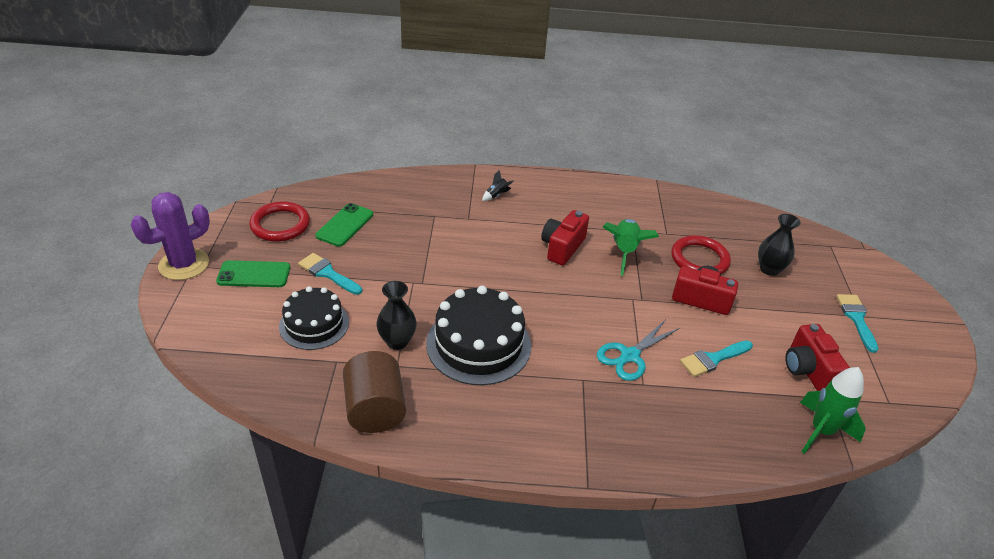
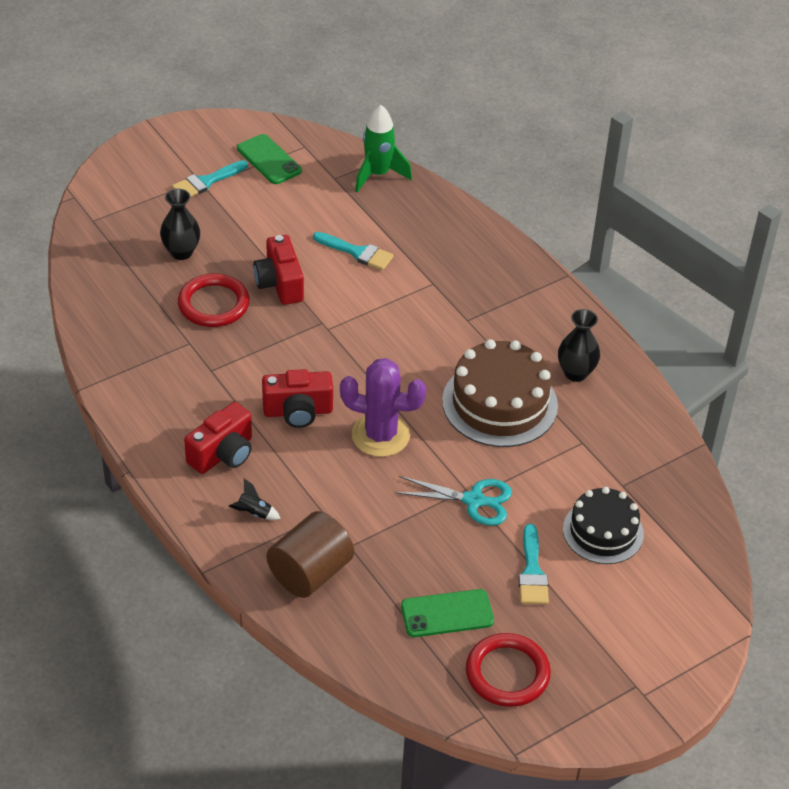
camera: 125 degrees left, 5 degrees up
(184, 264) = (650, 704): purple cactus -> purple cactus (380, 435)
(254, 274) = (598, 631): green phone -> green phone (269, 160)
(375, 409) = (638, 427): brown cylinder -> brown cylinder (310, 573)
(397, 341) = (557, 459): black vase -> black vase (576, 373)
(478, 344) = (500, 403): black cake -> brown cake
(624, 252) = (257, 362): green rocket -> none
(629, 356) = (408, 303): turquoise scissors -> turquoise scissors (473, 500)
(808, 370) = (311, 196): red camera -> red camera (223, 454)

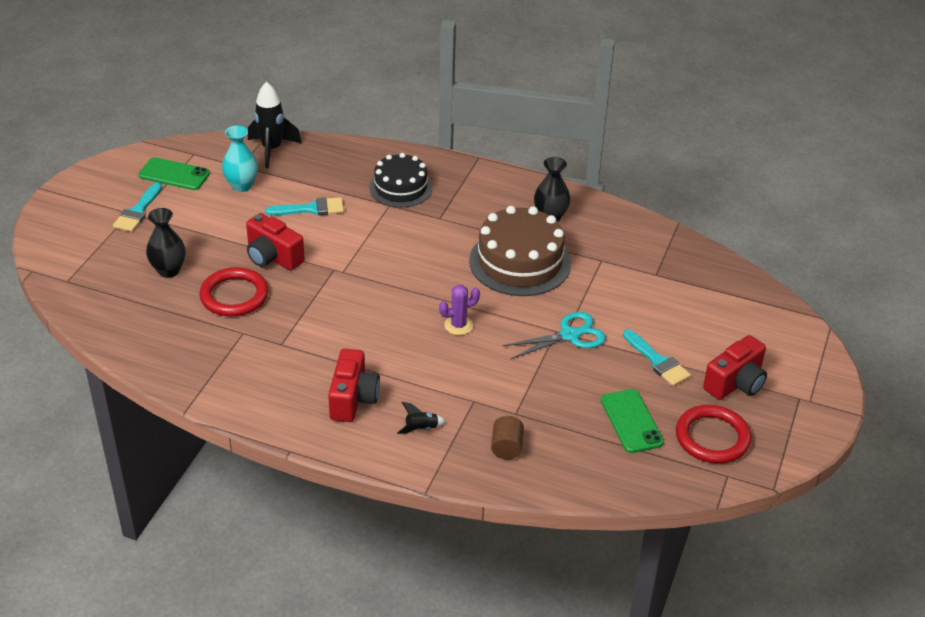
camera: 35 degrees left, 5 degrees down
(298, 411) = (380, 340): red camera -> red camera (735, 383)
(310, 573) = (506, 447): brown cylinder -> brown cylinder, size x0.53
(317, 199) = (241, 186): none -> turquoise vase
(378, 175) = (272, 149): green rocket -> black rocket
(380, 435) = (458, 325): purple cactus -> purple cactus, size x0.55
(447, 614) = (631, 421): green phone -> green phone turned 60 degrees counterclockwise
(603, 531) = (675, 310): black cake -> black cake (400, 188)

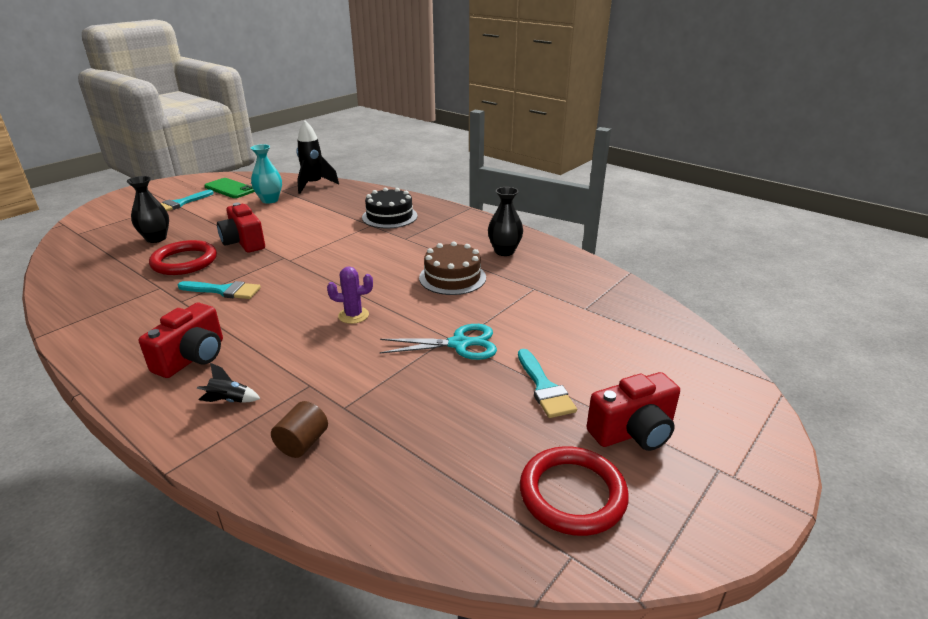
camera: 20 degrees right, 10 degrees down
(311, 209) = (306, 219): turquoise brush -> turquoise brush (224, 291)
(520, 262) = (452, 277): brown cake -> brown cake, size x0.66
(631, 421) = (474, 447): green phone -> none

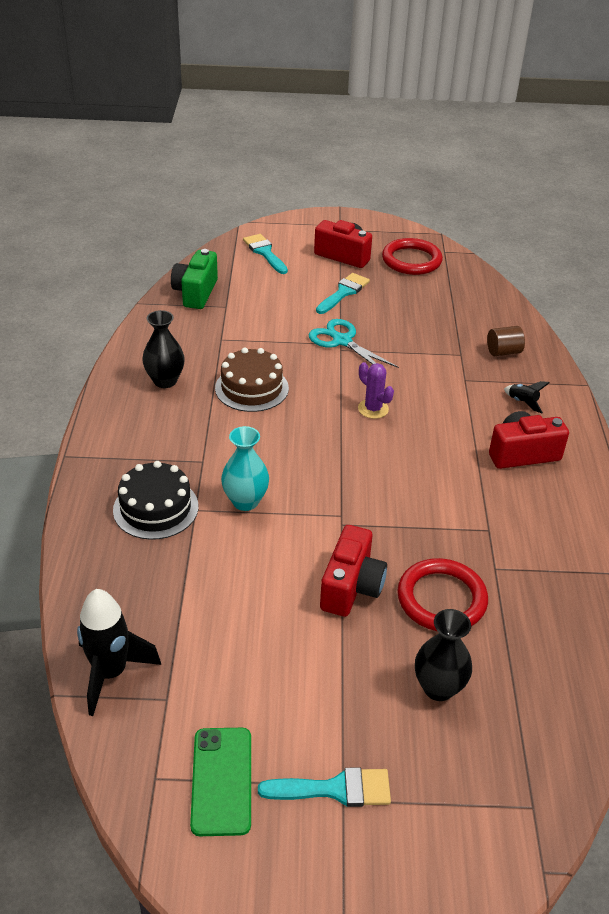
camera: 130 degrees left, 10 degrees up
(224, 291) = (441, 515): turquoise brush -> turquoise brush (265, 252)
(270, 200) = (216, 677): turquoise vase -> turquoise vase (245, 501)
(624, 302) = (195, 293): none -> green camera

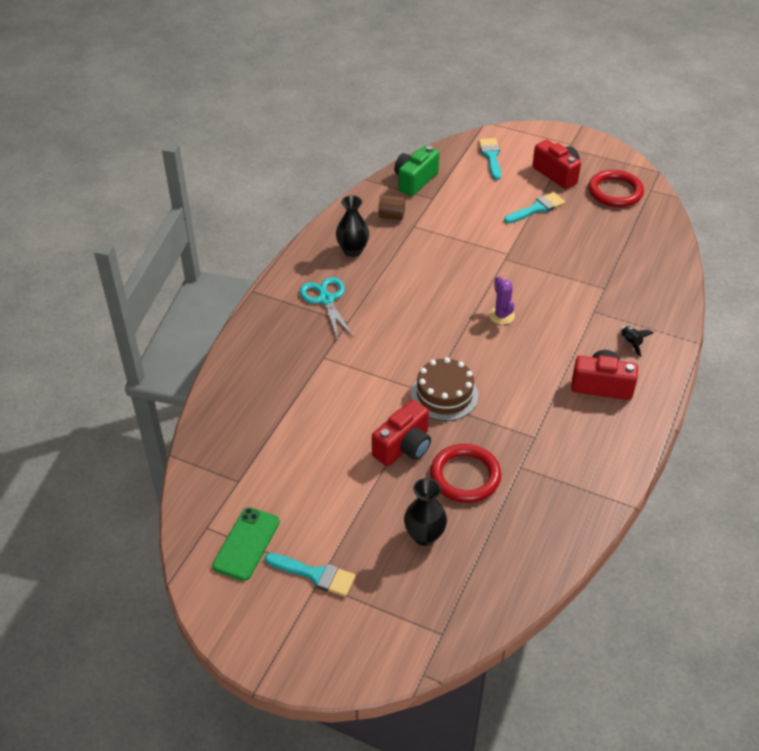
camera: 25 degrees right, 5 degrees up
(111, 673) = (211, 453): black rocket -> none
(156, 508) = (296, 348): black cake -> none
(245, 501) = (362, 361): turquoise vase -> none
(251, 388) = (415, 273): brown cake -> brown cake (444, 395)
(342, 341) = (510, 251): turquoise scissors -> turquoise scissors (326, 300)
(503, 352) = (643, 295): brown cylinder -> brown cylinder (391, 216)

